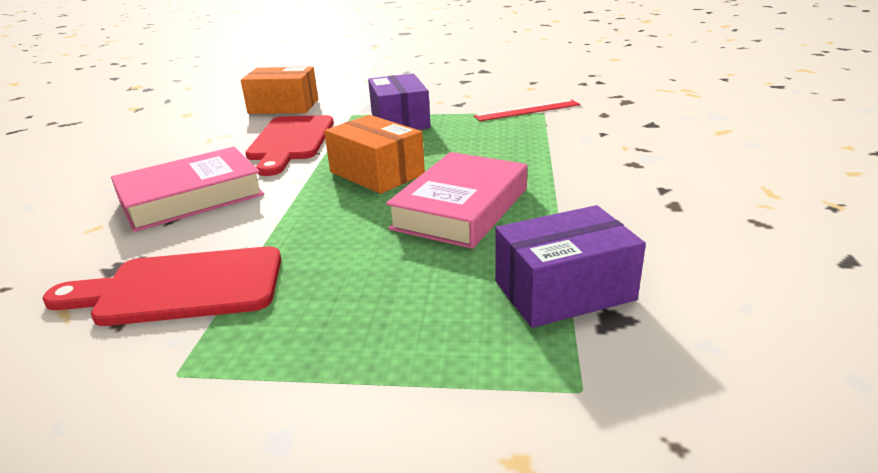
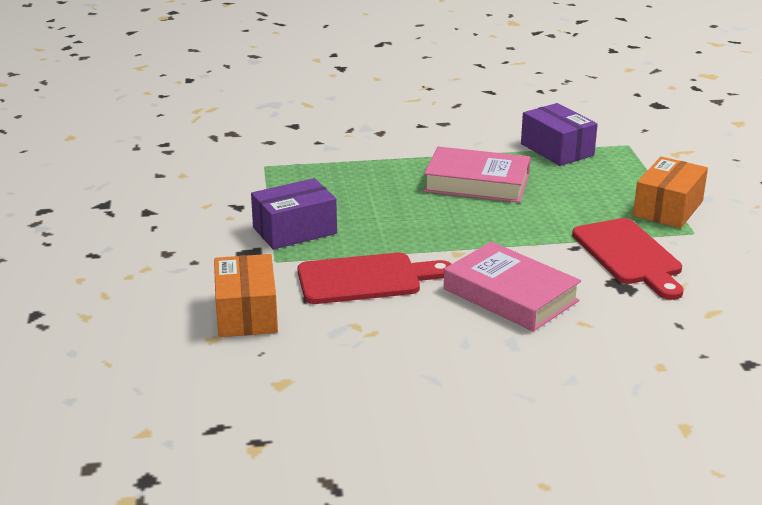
camera: 105 degrees left, 0 degrees up
(377, 173) = (429, 221): orange box -> orange box (668, 208)
(527, 110) = (259, 173): red ruler -> none

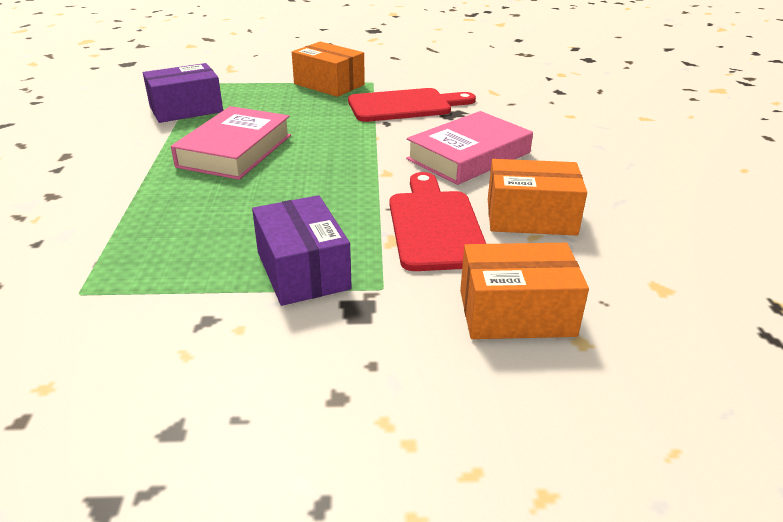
camera: 85 degrees left, 5 degrees up
(390, 326) = (531, 217): none -> orange box

